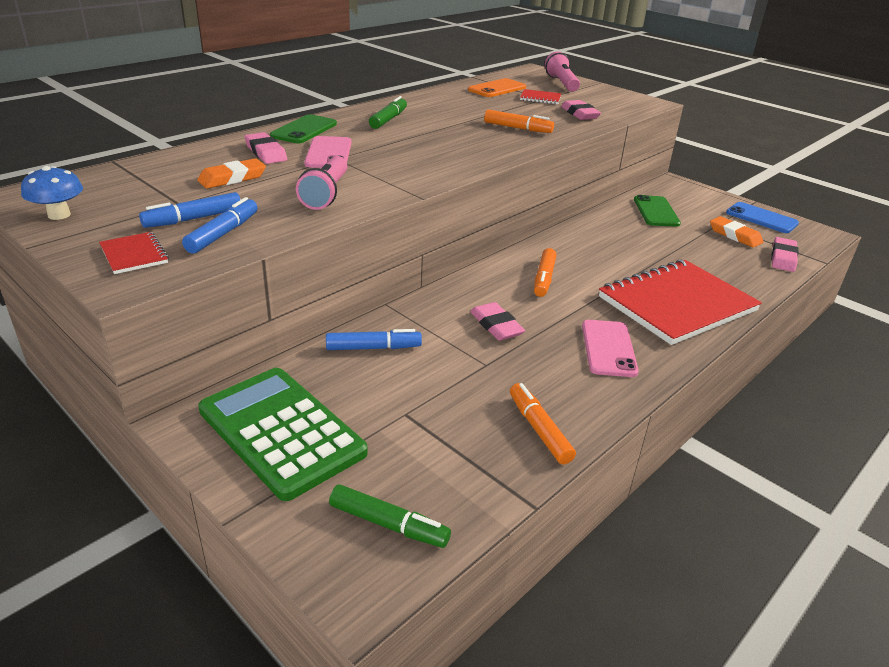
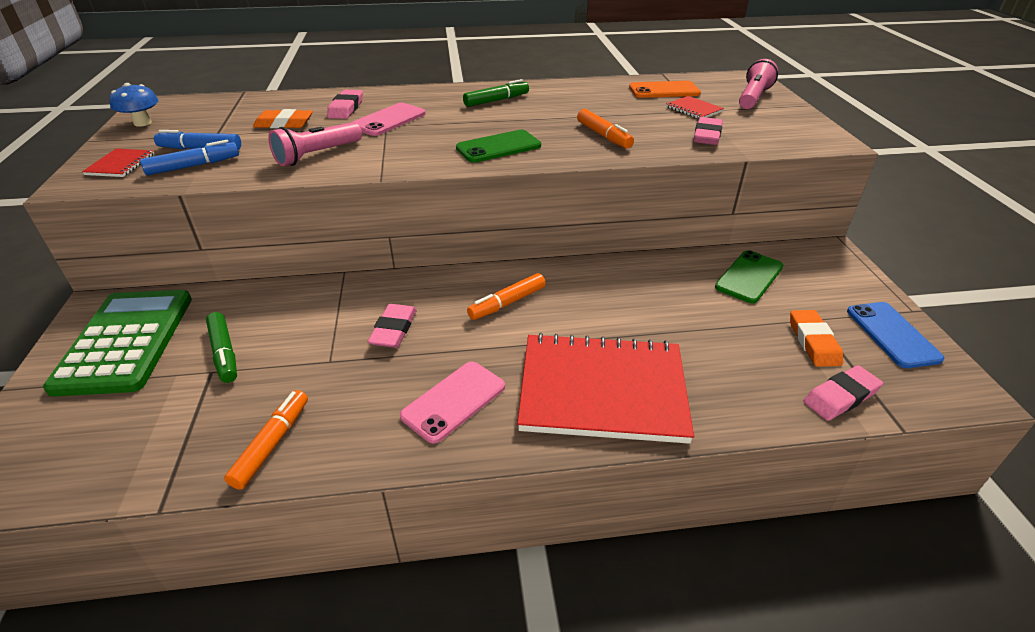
camera: 40 degrees right, 5 degrees up
(304, 130) = (410, 95): green phone -> green phone (498, 147)
(373, 348) = (277, 305): blue marker -> none
(388, 524) = (63, 453): green marker -> green marker (224, 353)

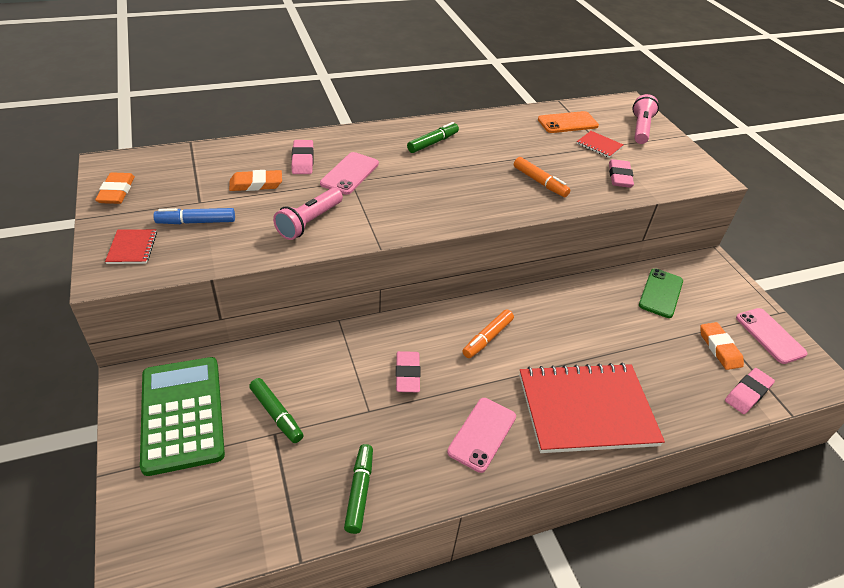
camera: 15 degrees left, 5 degrees up
(142, 123) = (116, 191): blue mushroom -> orange eraser
(193, 166) = (203, 244): blue marker -> none
(272, 444) = (359, 492): orange marker -> green marker
(498, 147) = (460, 201): green phone -> none
(892, 334) = (770, 335): blue phone -> pink phone

